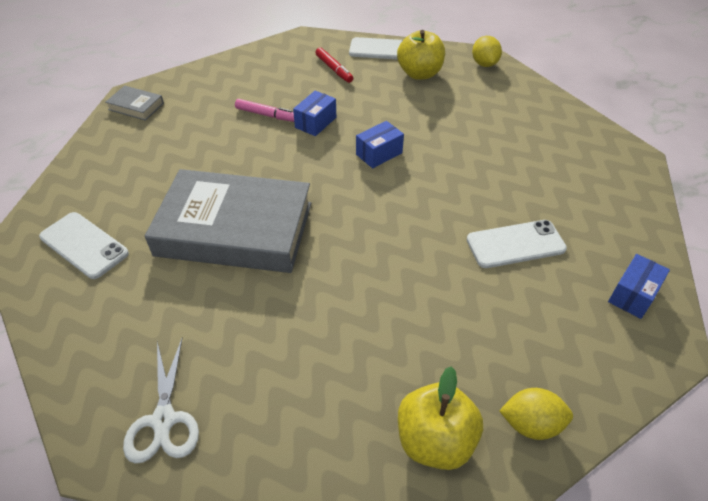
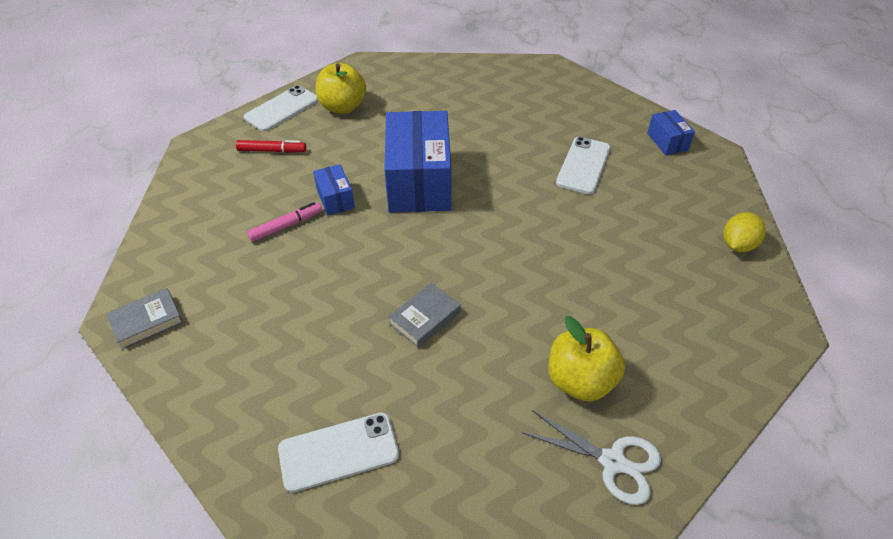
camera: 55 degrees left, 0 degrees up
(235, 229) = (425, 318): grey book -> grey book, size x0.40
(379, 154) = (419, 182): blue box -> blue box, size x2.19
(435, 440) = (725, 298): yellow apple -> yellow apple (580, 380)
(484, 64) = (373, 69): yellow lemon -> none

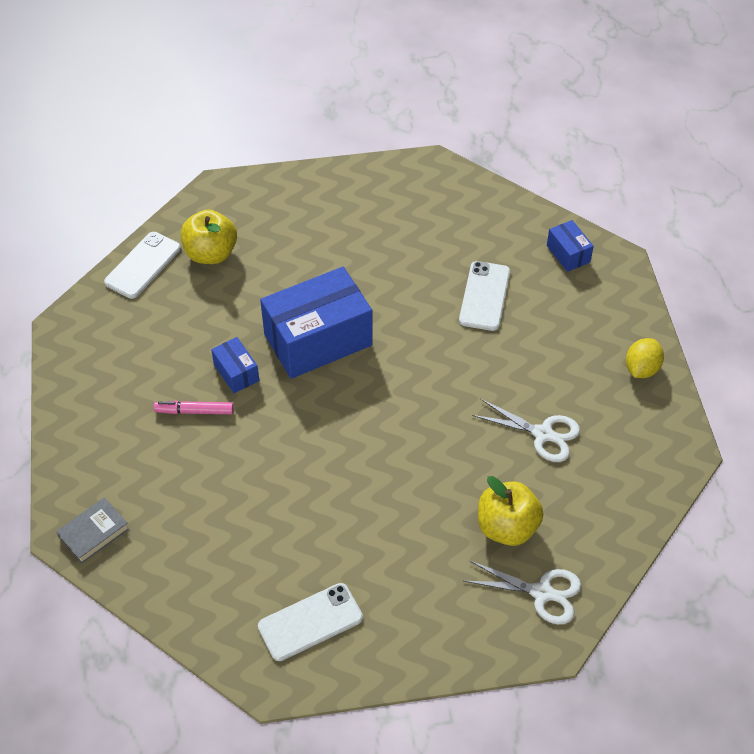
camera: 10 degrees left, 5 degrees up
(272, 151) = (150, 322): red marker -> none
(286, 226) = (194, 411): pink marker -> pink marker turned 135 degrees counterclockwise
(419, 182) = (318, 340): blue box -> blue box turned 75 degrees clockwise
(425, 318) = (357, 489): grey book -> none
(629, 292) = (543, 434): none -> white scissors

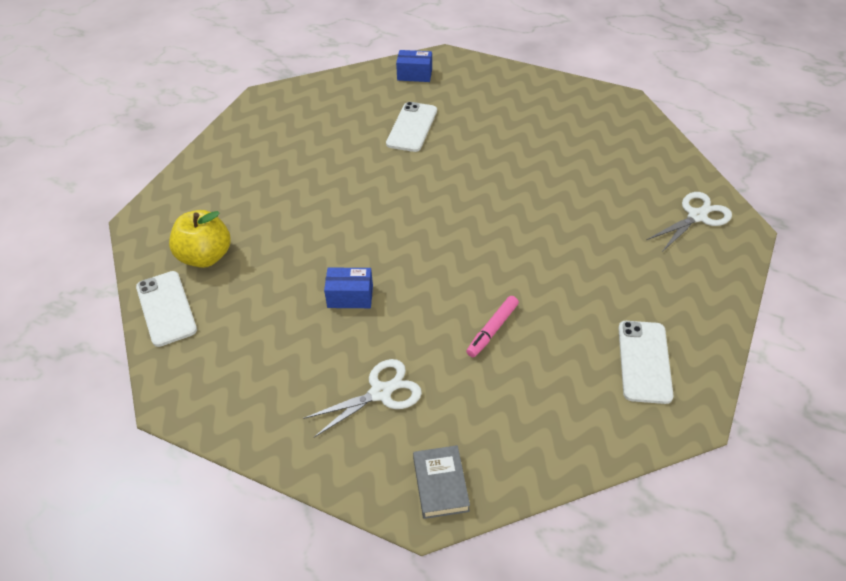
camera: 55 degrees left, 5 degrees down
(194, 411) = (366, 343): pink marker -> pink marker (492, 330)
(318, 340) = (365, 231): blue box -> none
(484, 296) = (412, 127): white phone -> white phone turned 60 degrees clockwise
(507, 527) = (628, 208): yellow apple -> none
(543, 434) = (559, 154): white scissors -> white scissors (381, 392)
(641, 369) = (542, 88): yellow lemon -> none

